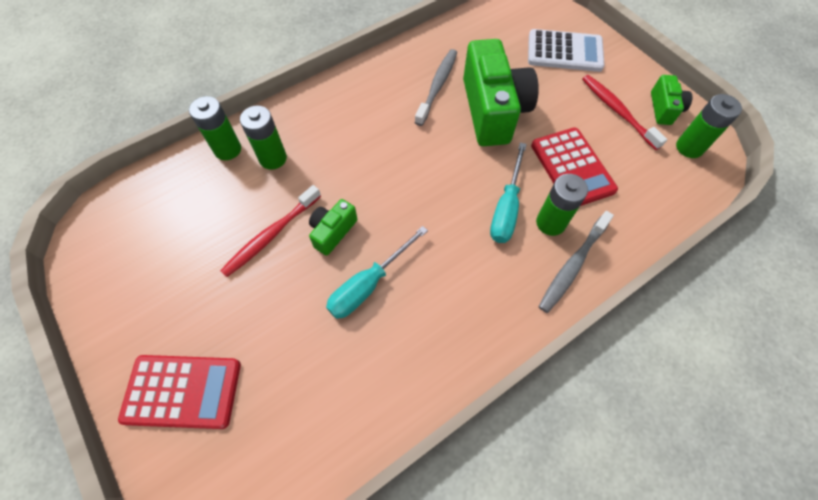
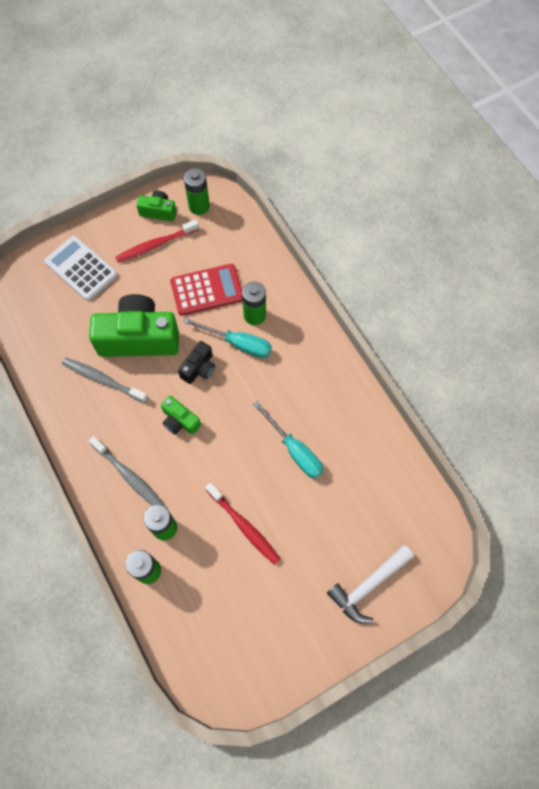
camera: 85 degrees left, 5 degrees up
(182, 391) = (368, 585): red calculator -> white hammer
(333, 231) = (246, 476): green camera -> green camera (180, 421)
(465, 170) = (199, 368): none -> black camera
(564, 51) = (81, 269): white calculator -> white calculator turned 60 degrees counterclockwise
(572, 265) = (290, 308): grey toothbrush -> grey toothbrush (129, 476)

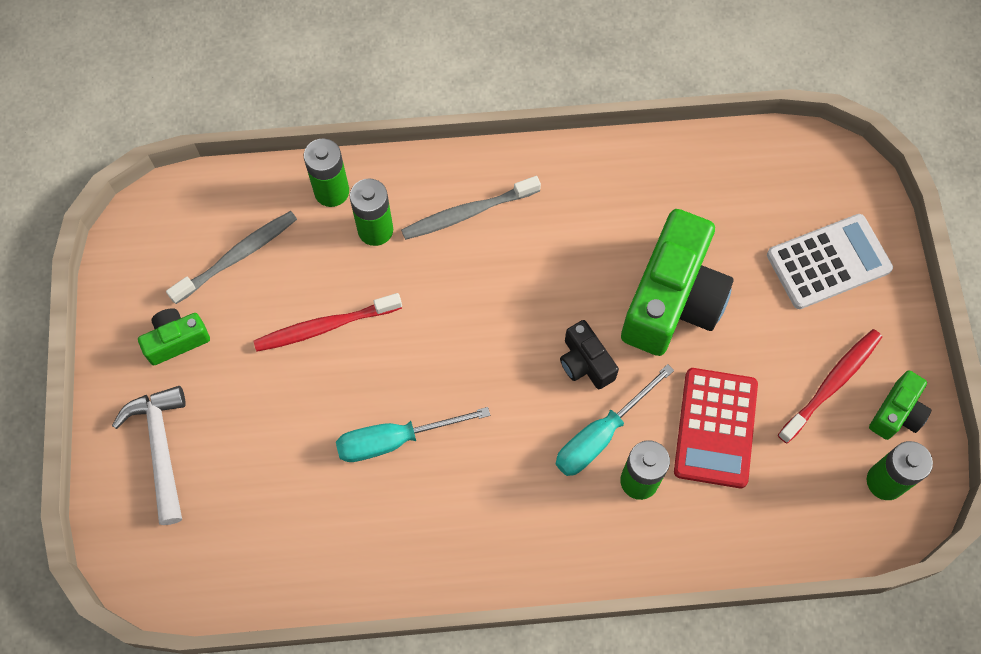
camera: 115 degrees right, 0 degrees up
(103, 380) = (625, 229): grey toothbrush -> grey toothbrush (237, 256)
(155, 245) = (831, 384): red toothbrush -> red toothbrush turned 45 degrees clockwise
(180, 421) = (515, 305): green camera -> green camera (176, 340)

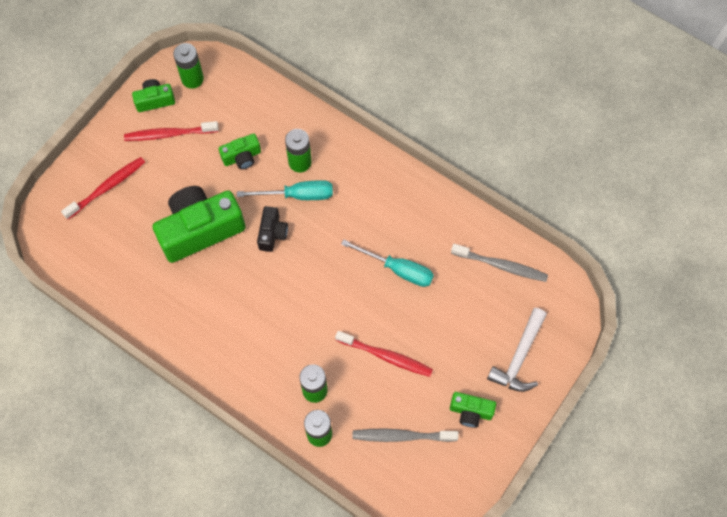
camera: 140 degrees left, 0 degrees up
(467, 213) = (257, 360): grey toothbrush -> grey toothbrush (501, 265)
(715, 428) = (242, 157): red calculator -> green camera
(828, 262) = (107, 187): white calculator -> red toothbrush

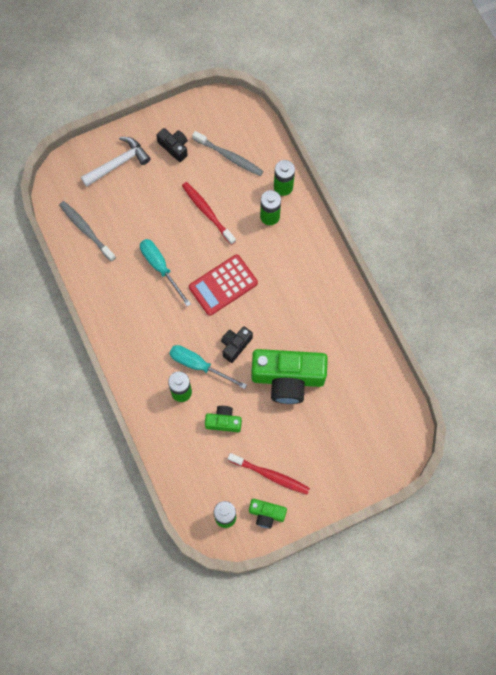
camera: 150 degrees left, 5 degrees up
(107, 187) = (342, 455): red toothbrush -> none
(321, 287) = (223, 285): none -> red calculator
(470, 412) = (174, 147): green camera -> black camera

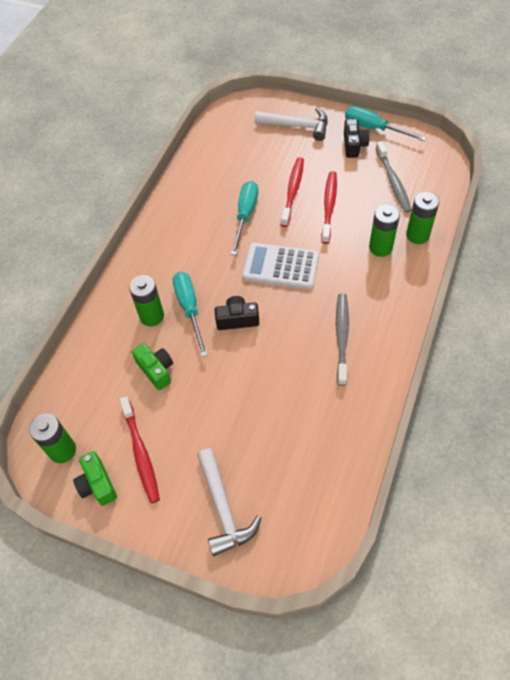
camera: 50 degrees right, 15 degrees down
(86, 230) = (221, 150): grey toothbrush -> grey toothbrush (342, 337)
(172, 221) = (293, 191): none -> red toothbrush
(174, 120) = (374, 128): none -> turquoise screwdriver
(223, 285) = (280, 267): red calculator -> white calculator
(288, 378) = (251, 385): green camera -> none
(345, 459) = (223, 508): none -> white hammer

